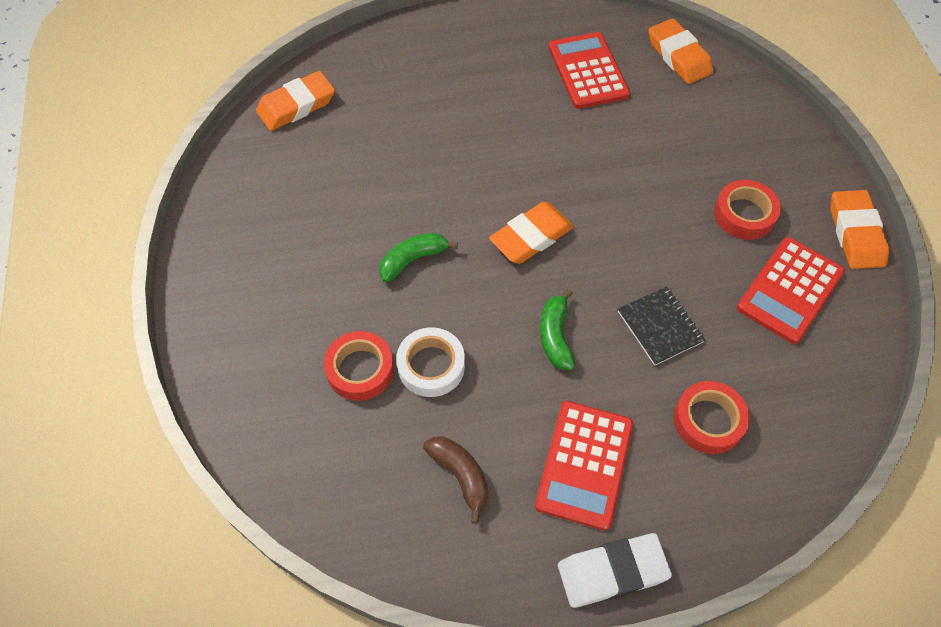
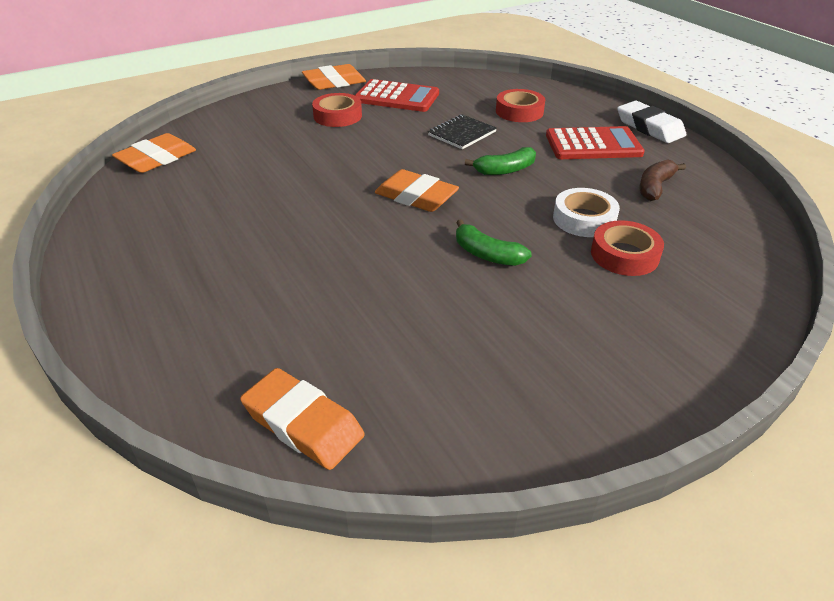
camera: 110 degrees left, 20 degrees down
(588, 71) = (186, 202): red calculator -> none

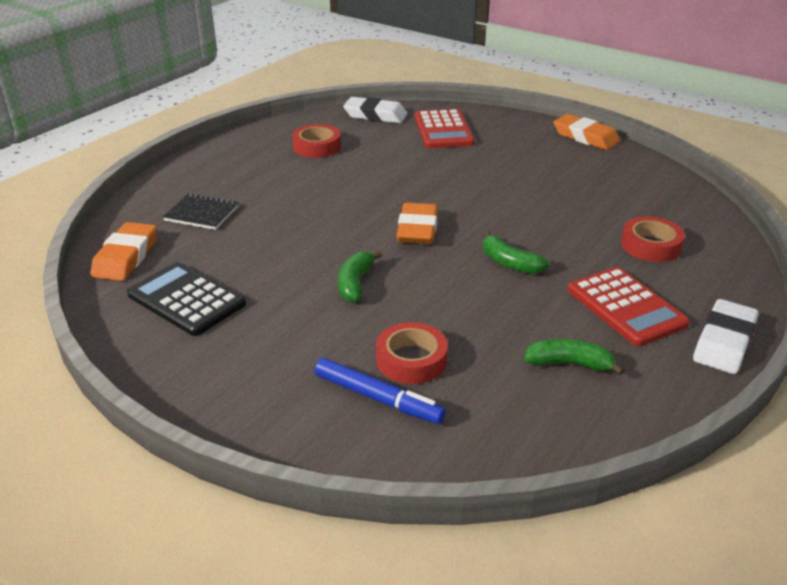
camera: 65 degrees right, 5 degrees down
(157, 159) = (375, 115): orange eraser -> white eraser
(337, 116) = (521, 157): red tape -> red tape (317, 147)
(397, 97) = (594, 173): red calculator -> red calculator (443, 130)
(446, 382) = (186, 300): none -> black calculator
(462, 133) = (558, 224): black notebook -> black notebook (202, 213)
(584, 219) = (457, 325): white tape -> none
(655, 187) = (569, 364): brown banana -> green banana
(674, 287) = (378, 398): none -> blue marker

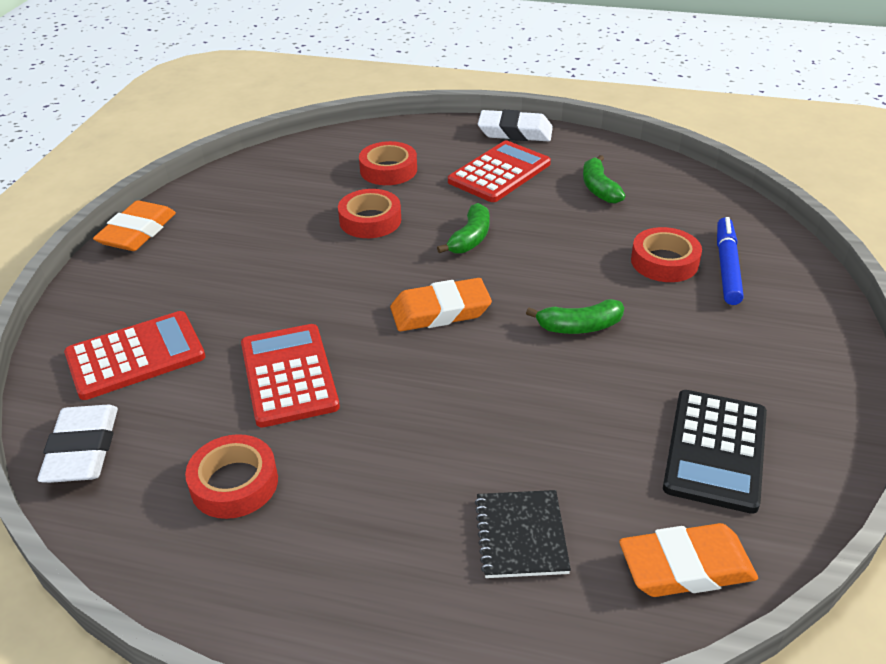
camera: 110 degrees left, 5 degrees up
(390, 169) = (288, 375): none -> red calculator
(562, 222) = (370, 220): none -> red tape

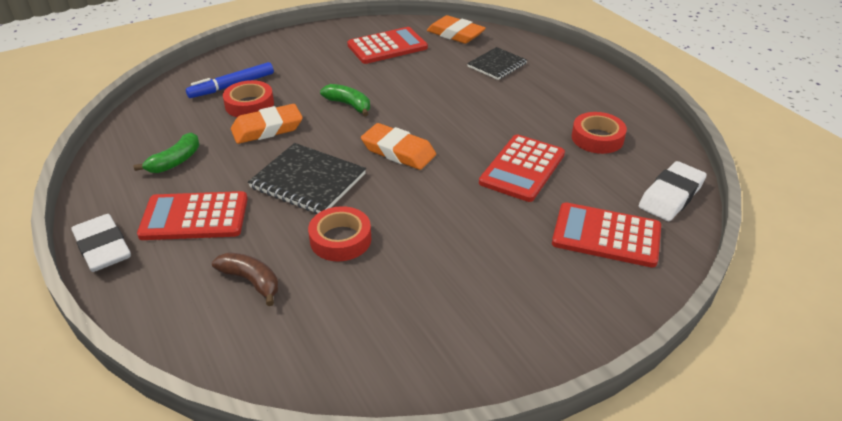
camera: 135 degrees left, 0 degrees up
(137, 232) = (527, 365): orange eraser -> orange eraser (267, 129)
(388, 170) = (251, 281): red tape -> brown banana
(470, 238) = (308, 181): green banana -> black notebook
(715, 450) = (387, 46): black calculator -> red calculator

